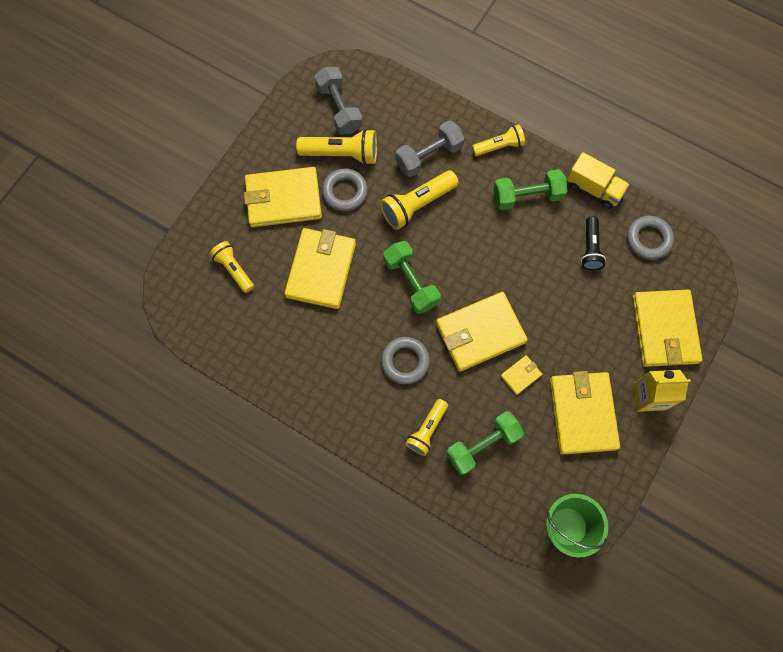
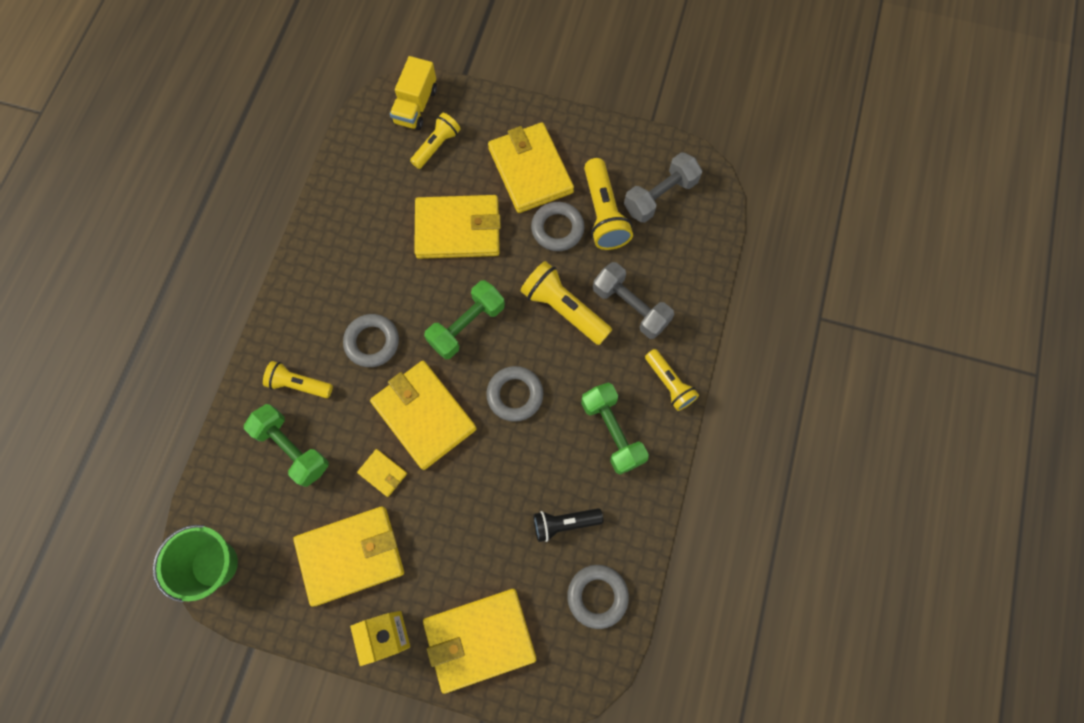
camera: 75 degrees right, 0 degrees up
(480, 259) = (515, 395): none -> grey ring
(594, 188) = (647, 512): yellow truck -> yellow truck (416, 106)

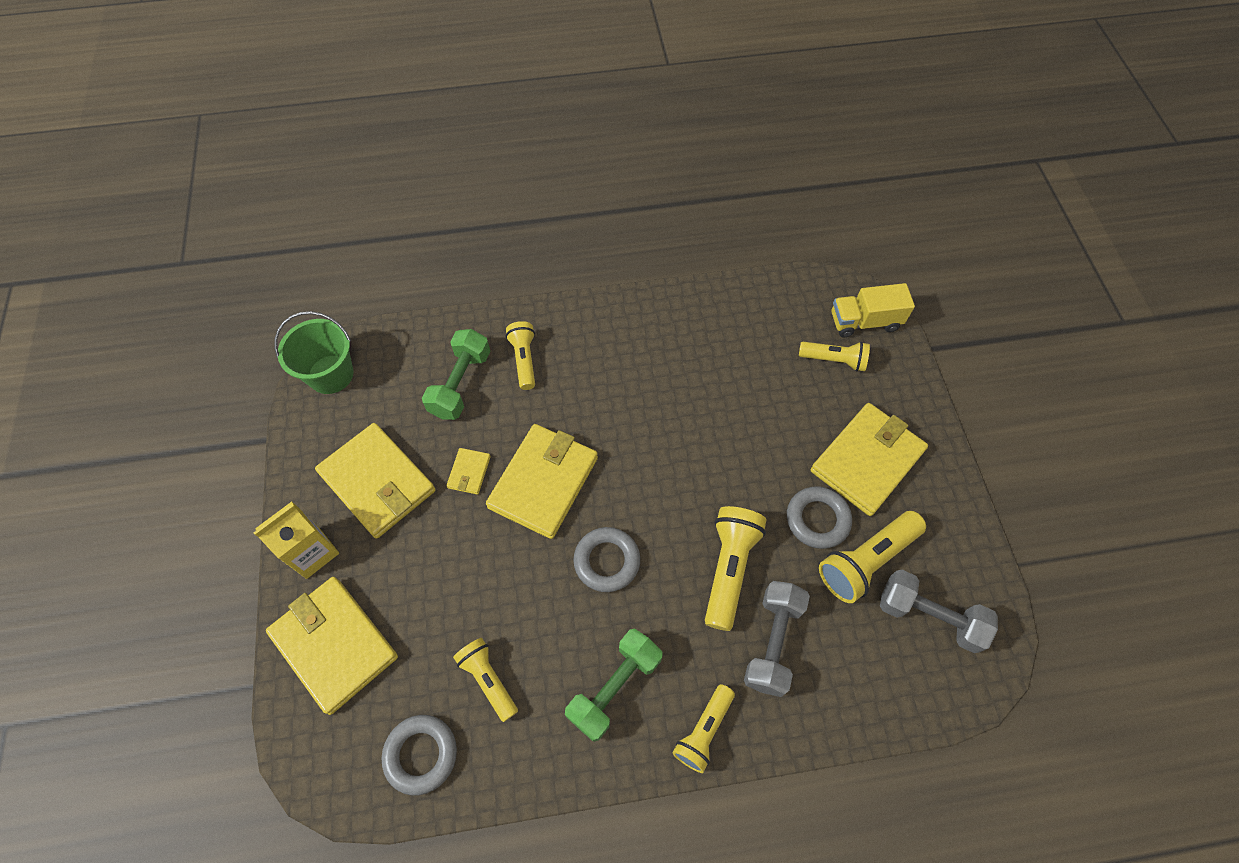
camera: 65 degrees right, 10 degrees down
(372, 342) = (595, 401): grey ring -> none
(458, 229) = (756, 422): yellow wallet -> none
(466, 325) = (658, 478): green dumbbell -> none
(564, 523) = (488, 679): black flashlight -> yellow flashlight

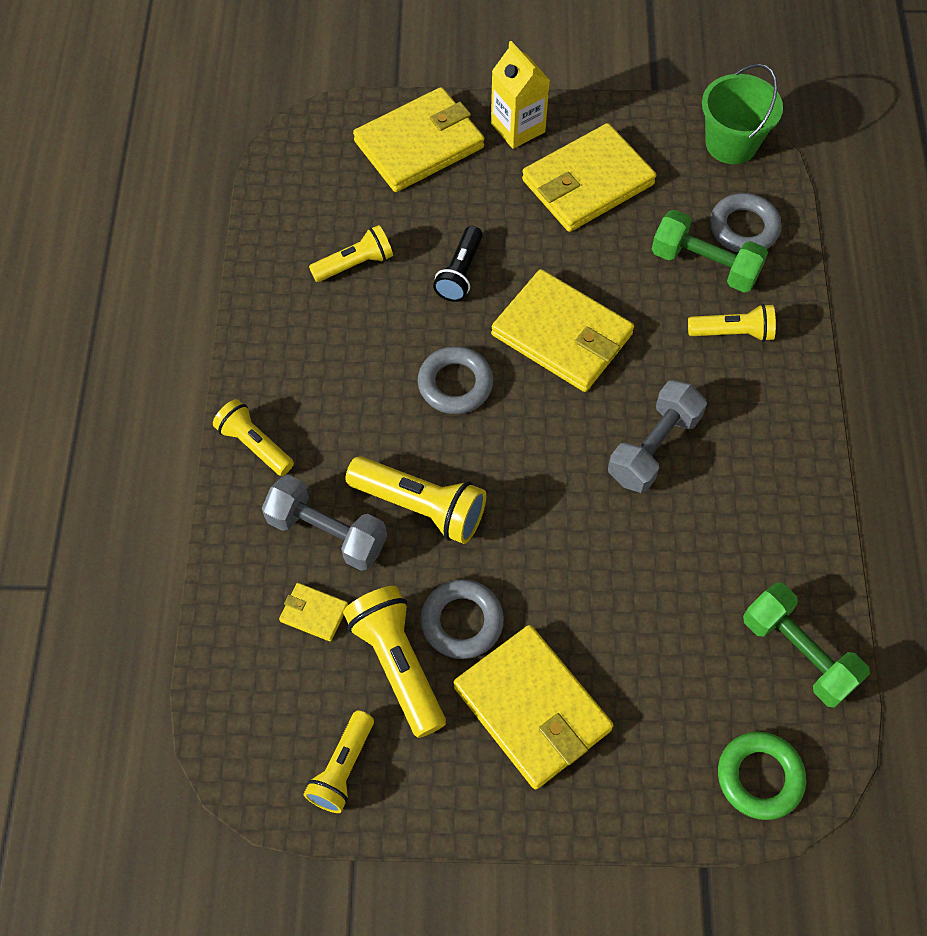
camera: 100 degrees right, 0 degrees up
(421, 754) = (300, 207): grey ring -> grey ring (744, 228)
(469, 472) = (586, 265): yellow wallet -> yellow wallet (314, 613)
(488, 577) = (460, 273): none -> black flashlight
(614, 687) = (319, 371): green dumbbell -> green dumbbell (798, 653)
(834, 360) = (695, 712): yellow flashlight -> yellow flashlight (342, 768)
(864, 322) = (759, 777): yellow truck -> green ring
(929, 616) = (314, 717): grey dumbbell -> grey dumbbell (653, 447)

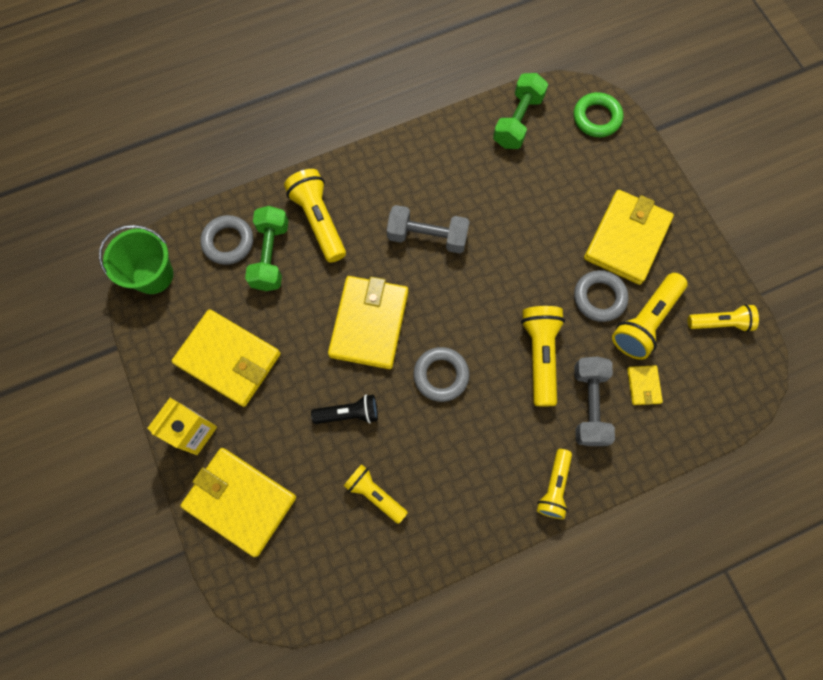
camera: 115 degrees left, 10 degrees up
(733, 332) = (319, 221): yellow flashlight -> yellow flashlight, size x1.53

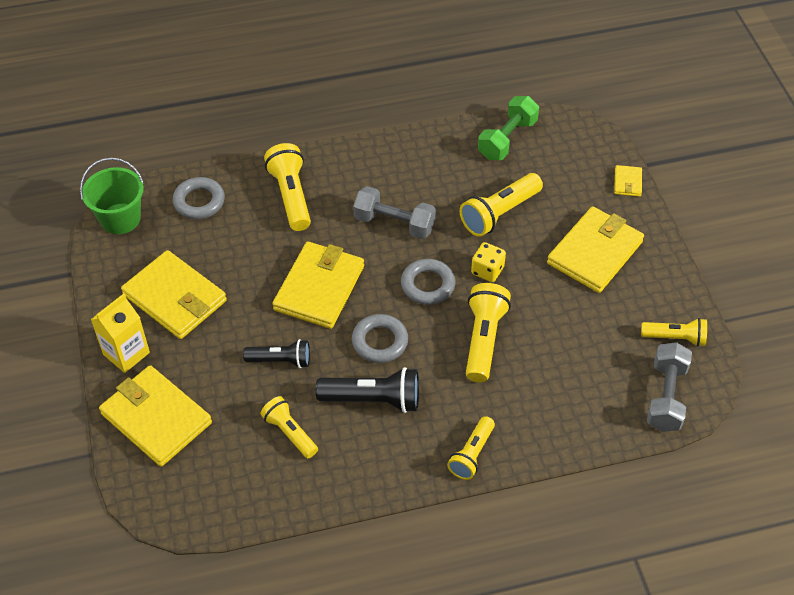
camera: 10 degrees right, 20 degrees down
(271, 255) = (237, 218): green dumbbell -> none
(448, 442) = (373, 400): none -> black flashlight
(528, 276) = (487, 270): none -> yellow dice
(589, 405) = (524, 389): grey dumbbell -> grey dumbbell (666, 397)
(596, 118) = (587, 147): green ring -> none
(599, 298) = (555, 299): grey ring -> grey ring (428, 285)
(643, 386) = (584, 381): yellow wallet -> yellow wallet (627, 182)
(645, 321) = (598, 326): yellow flashlight -> yellow flashlight (499, 213)

